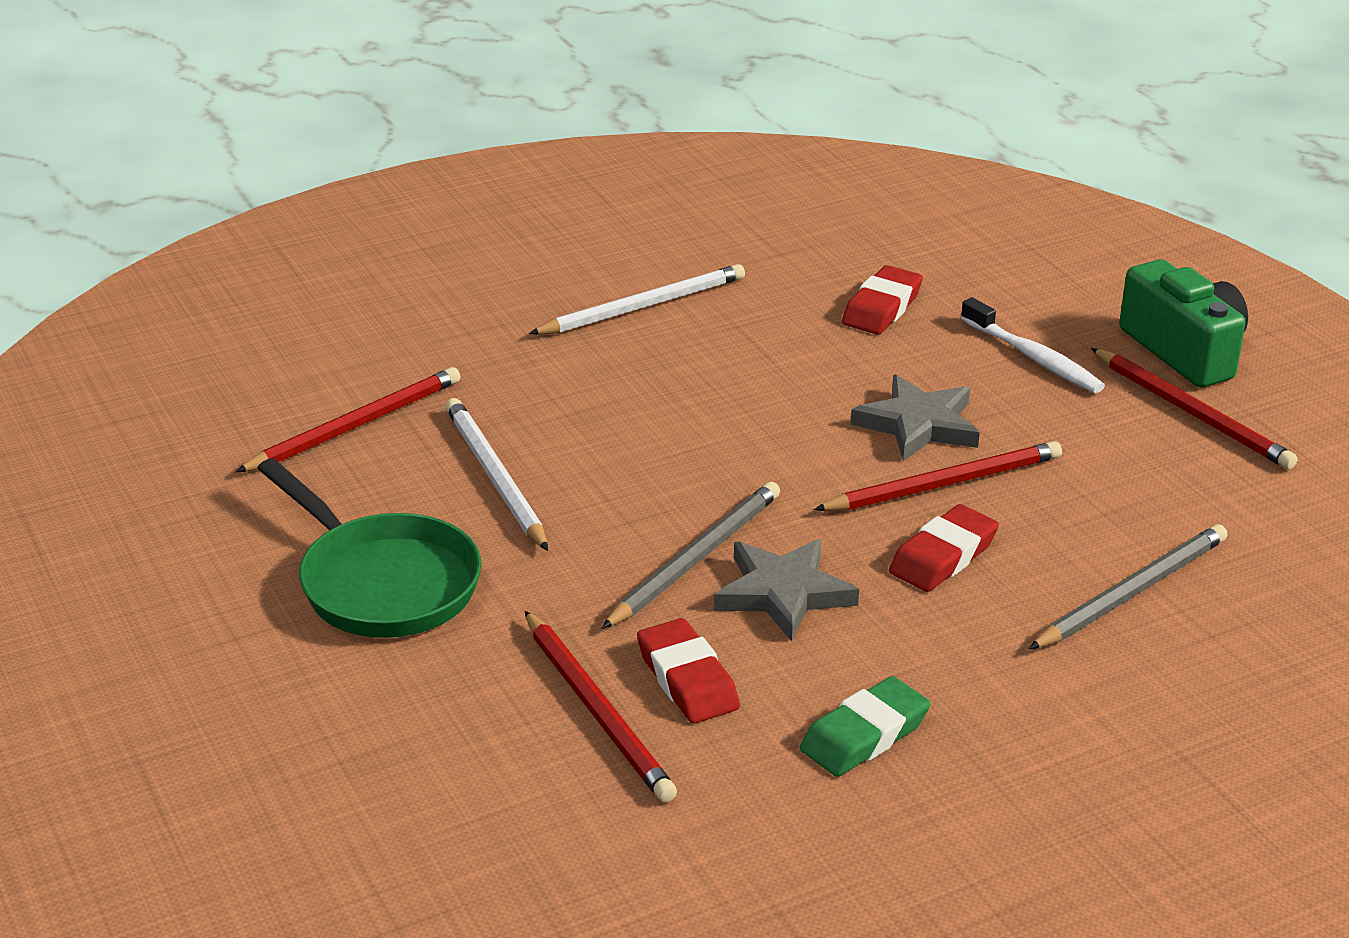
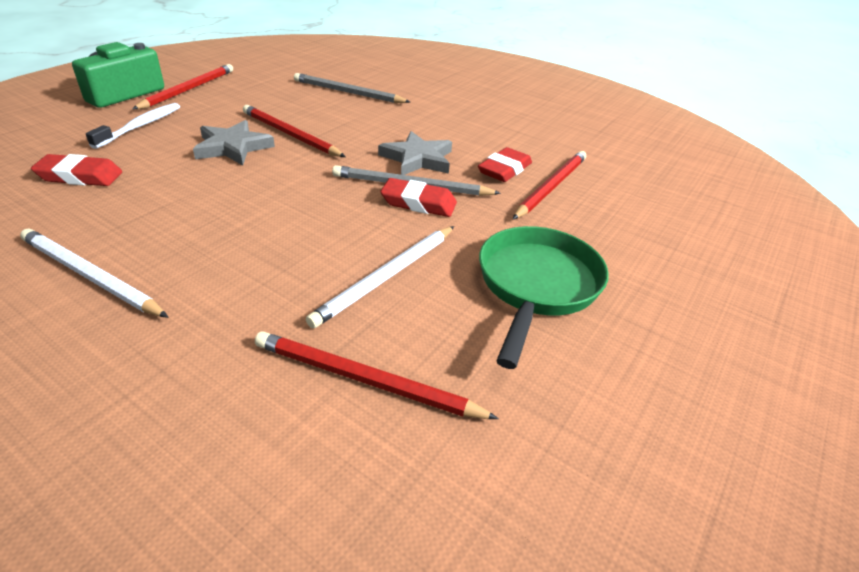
camera: 120 degrees left, 5 degrees up
(864, 735) = (493, 129): green eraser -> none
(943, 556) = (354, 128): red eraser -> red eraser (418, 203)

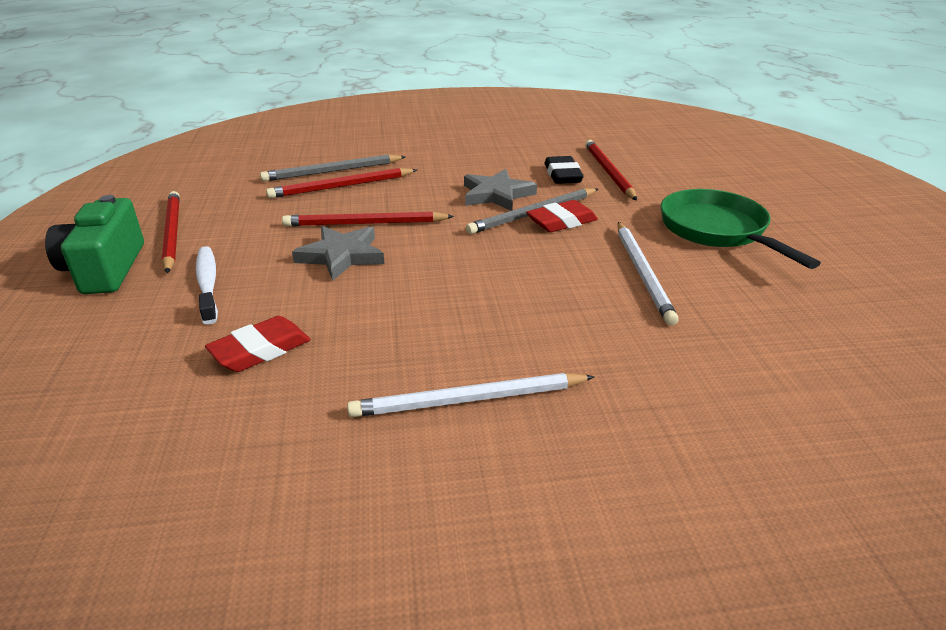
camera: 40 degrees left, 5 degrees down
(365, 380) = (752, 329): red pencil -> red pencil (341, 186)
(504, 170) = (562, 175): red eraser -> black eraser

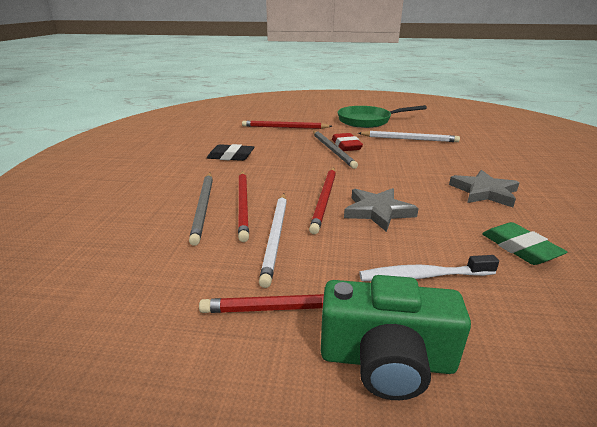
camera: 75 degrees left, 5 degrees down
(260, 350) = (519, 248): red eraser -> green eraser
(468, 400) = (539, 187): white pencil -> white pencil (276, 237)
(496, 195) = (298, 155): grey star -> grey star (484, 192)
(562, 175) = (280, 137): black eraser -> black eraser (231, 156)

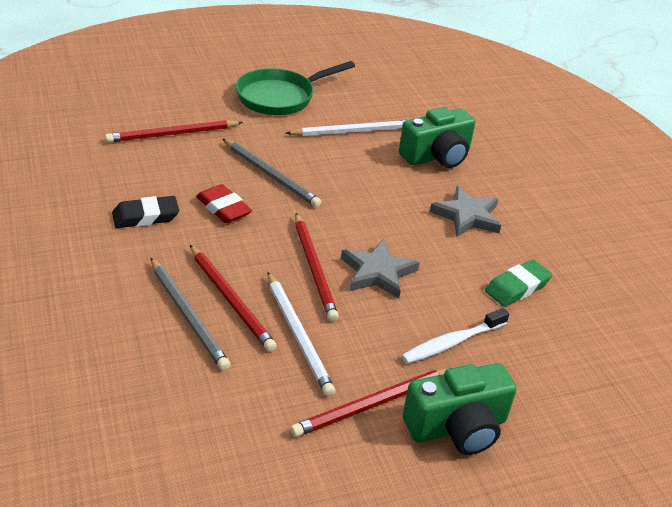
camera: 30 degrees left, 10 degrees up
(346, 145) = (282, 161): red eraser -> red eraser (223, 208)
(472, 157) = (437, 156): none -> green camera
(519, 248) = (517, 287): green eraser -> green eraser turned 75 degrees counterclockwise

